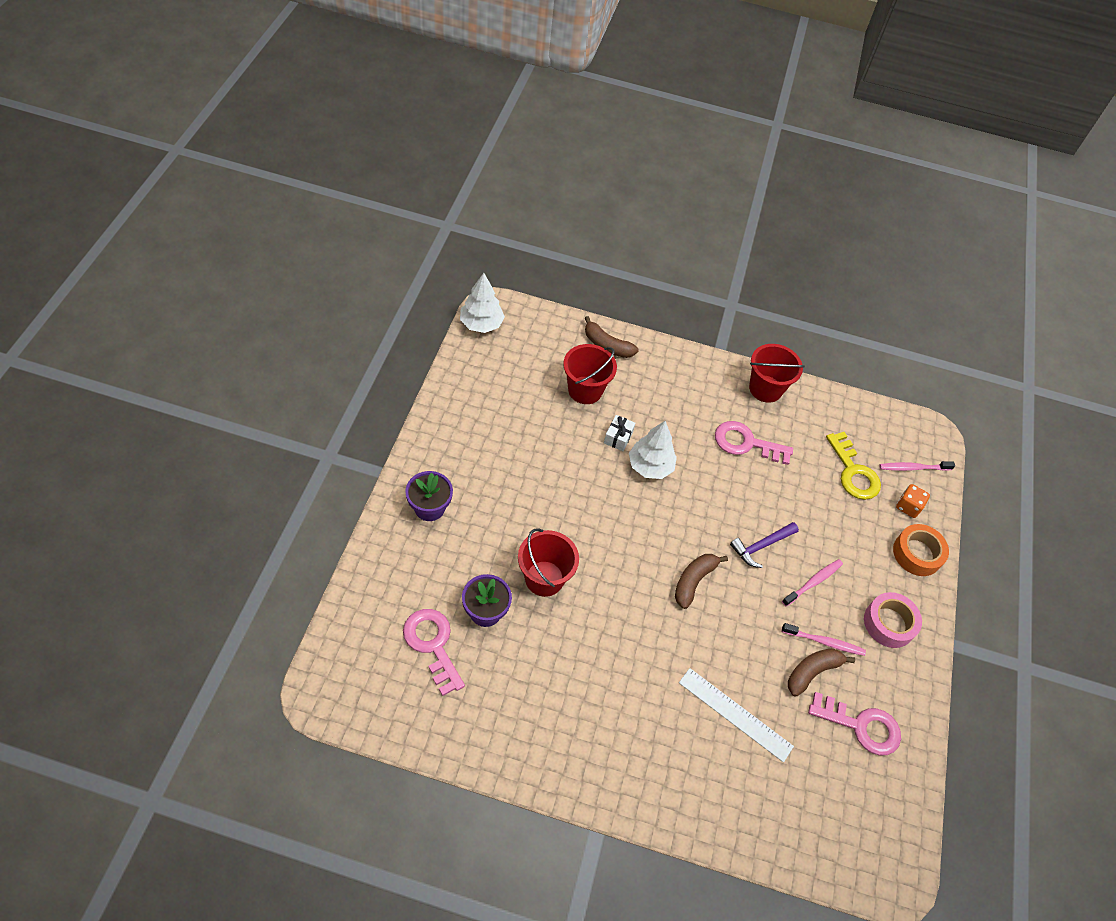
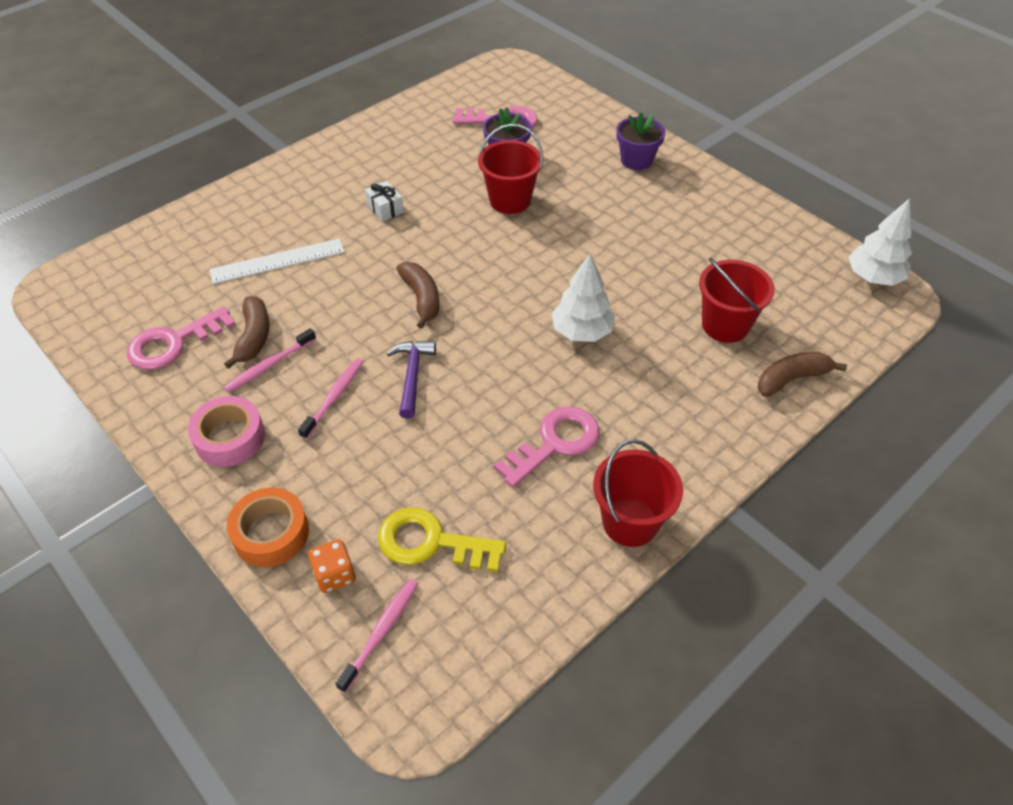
camera: 130 degrees right, 5 degrees down
(618, 437) = (638, 323): white gift -> white gift (385, 209)
(813, 582) = (334, 397): pink toothbrush -> pink toothbrush turned 150 degrees counterclockwise

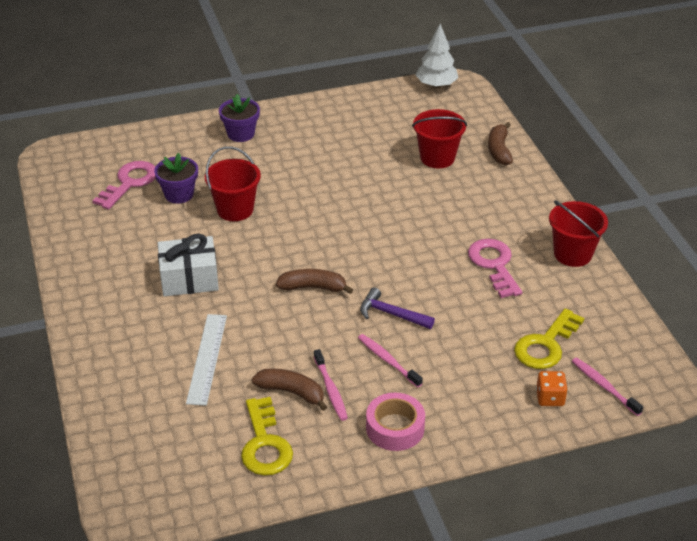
camera: 65 degrees left, 10 degrees down
(173, 343) = (265, 444): pink key -> yellow key
(271, 533) = (499, 423): orange tape -> none
(385, 209) = (189, 279): white gift -> white gift, size x1.89
(582, 332) = (402, 220): white tree -> none

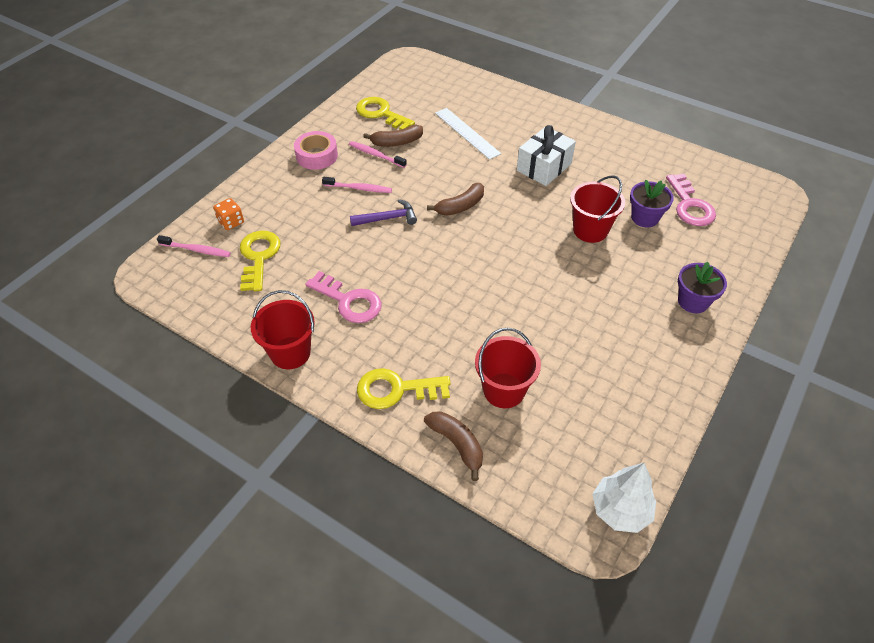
camera: 140 degrees right, 10 degrees up
(511, 194) = (396, 389): none -> yellow key

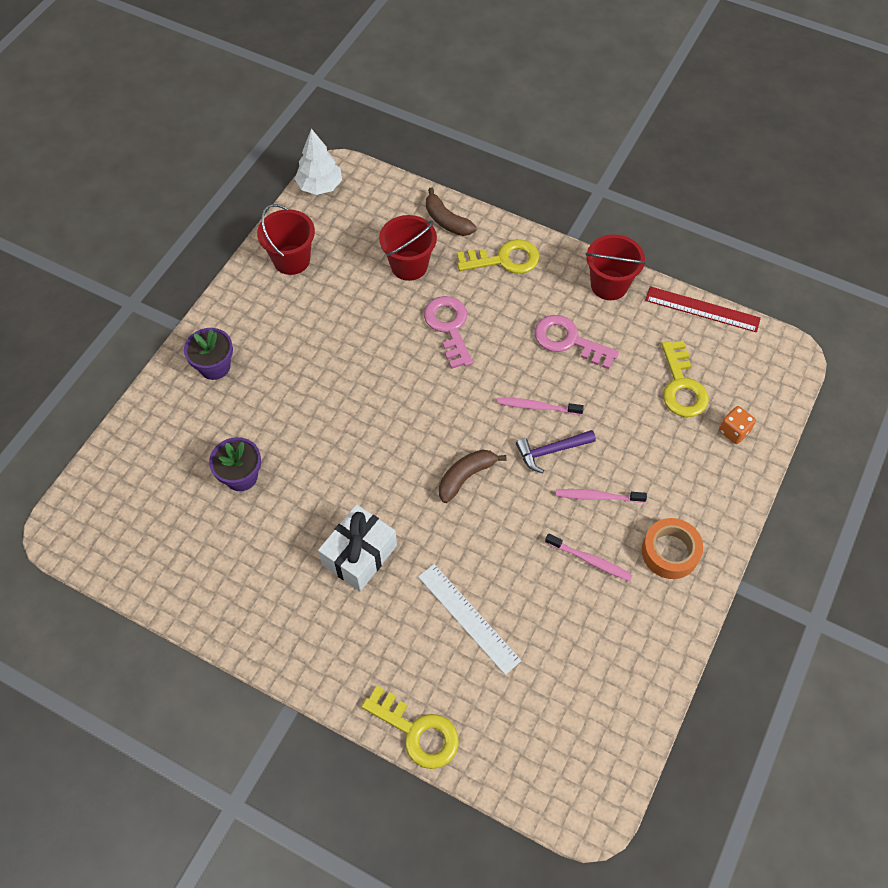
camera: 175 degrees right, 10 degrees up
(196, 250) = (754, 390): pink toothbrush -> pink toothbrush (537, 407)
(206, 321) = (702, 309): none -> red ruler
(317, 156) = (670, 552): pink tape -> orange tape
(381, 113) = (603, 653): yellow key -> yellow key (417, 732)
(396, 142) = (566, 589): brown banana -> none
(590, 230) = (310, 452): red bucket -> red bucket (291, 260)
(690, 205) = (180, 500): pink key -> pink key (449, 327)

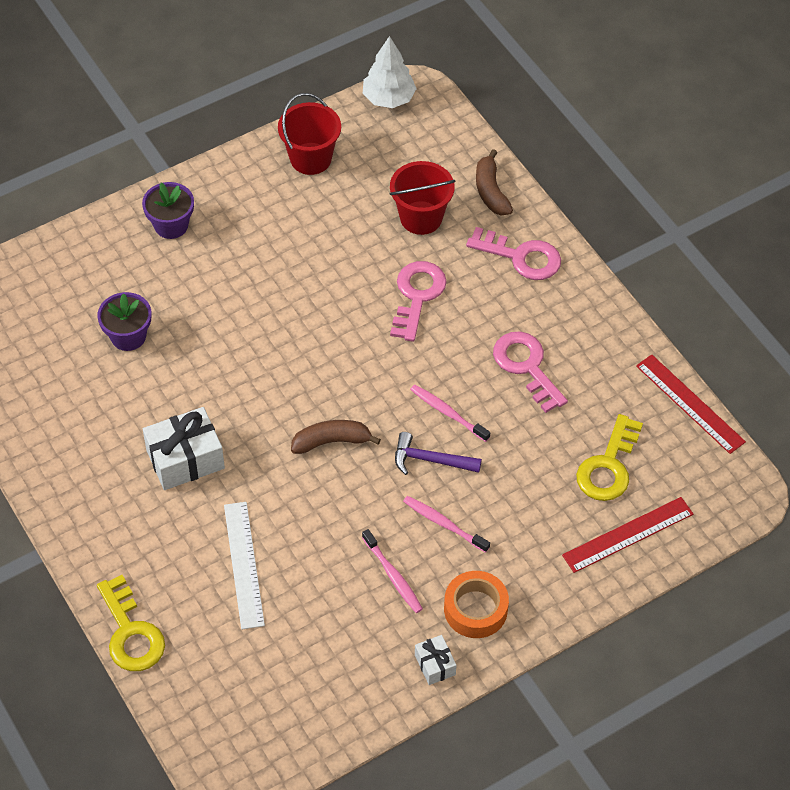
camera: 30 degrees right, 5 degrees down
(504, 259) = (521, 257): yellow key -> pink key
(609, 285) = (610, 333): red bucket -> none
(673, 615) = (435, 665): none -> white gift
(734, 431) = (628, 535): orange dice -> red ruler

